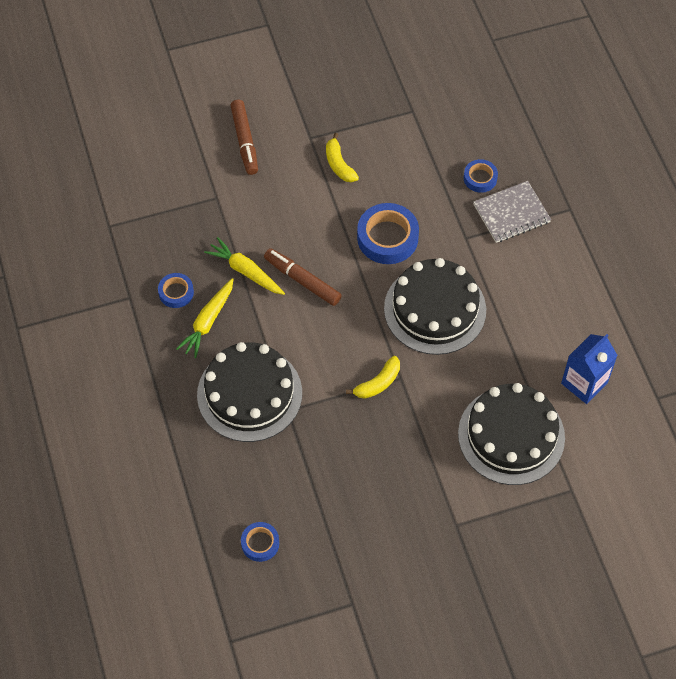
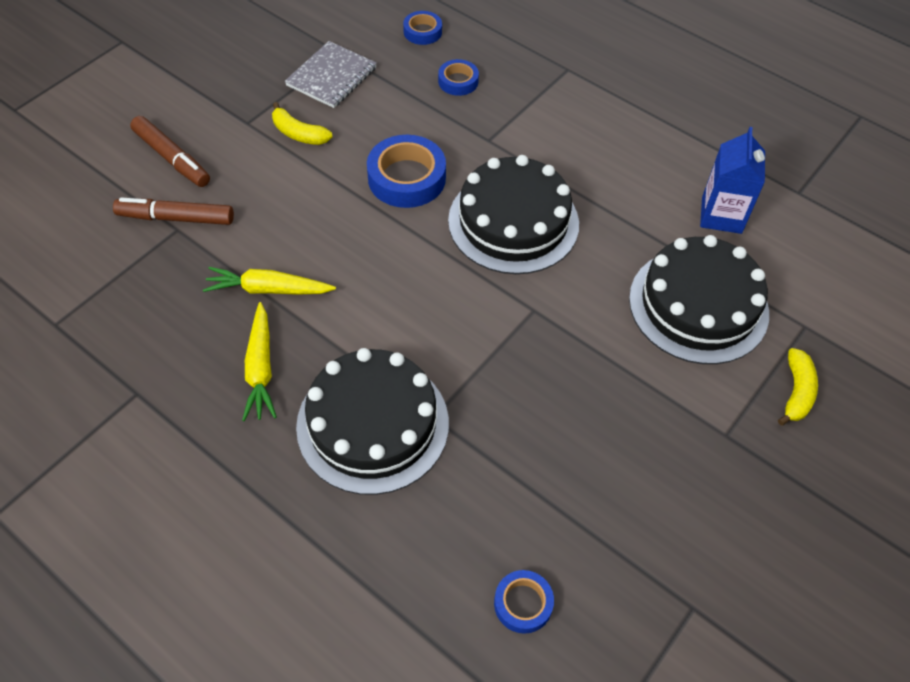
camera: 35 degrees left, 5 degrees down
(176, 292) = (196, 356): blue tape -> blue tape (422, 32)
(303, 281) = (344, 266): brown marker -> brown marker (177, 218)
(378, 383) = (514, 329): yellow banana -> yellow banana (796, 392)
(511, 213) = (515, 98): grey notebook -> grey notebook (331, 76)

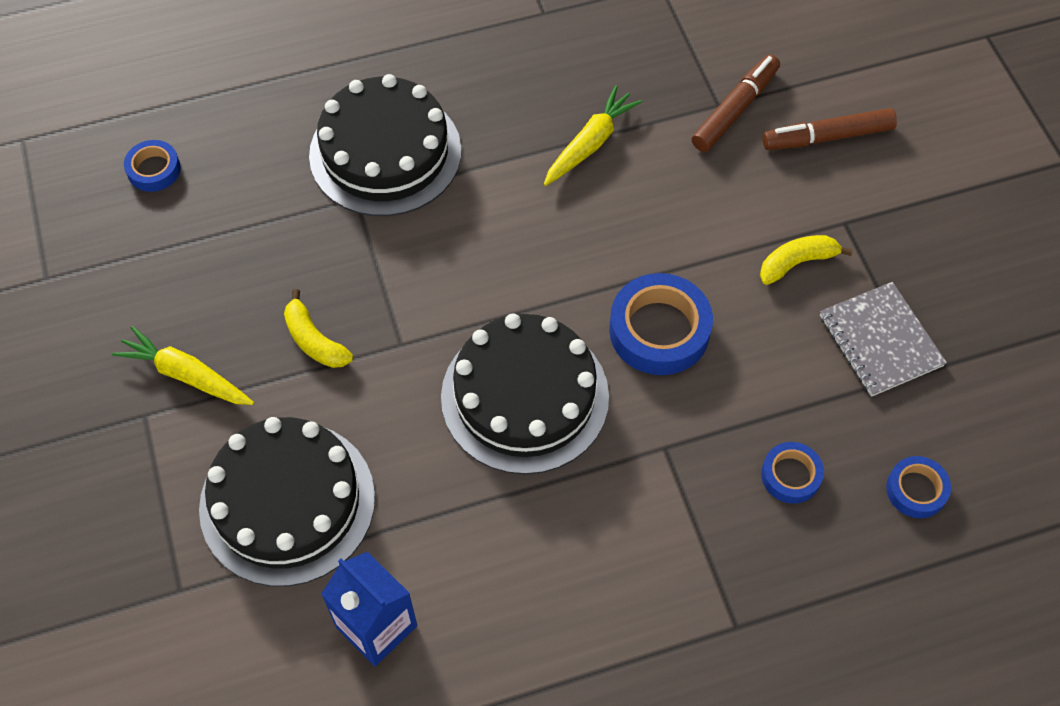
camera: 125 degrees right, 5 degrees up
(260, 368) = (504, 101): yellow carrot -> yellow carrot (186, 375)
(796, 392) = (126, 515): yellow banana -> yellow banana (314, 340)

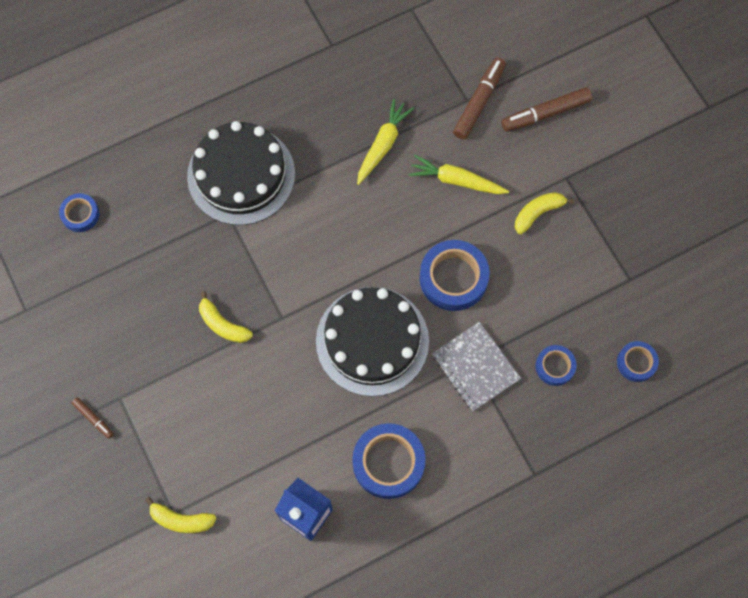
camera: 10 degrees left, 10 degrees up
(99, 437) = (93, 418): none -> brown marker
(186, 375) = (141, 364): yellow carrot -> yellow carrot (456, 180)
(188, 602) = (181, 520): none -> yellow banana
(287, 502) = (230, 441): black cake -> none
(515, 571) = (388, 462): none -> blue tape
(880, 341) = (600, 261): grey notebook -> grey notebook (475, 367)

